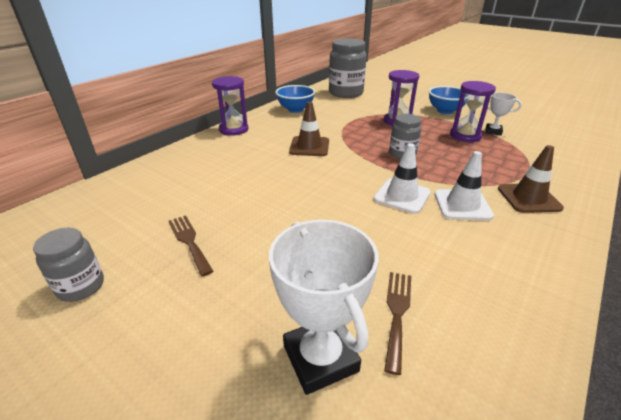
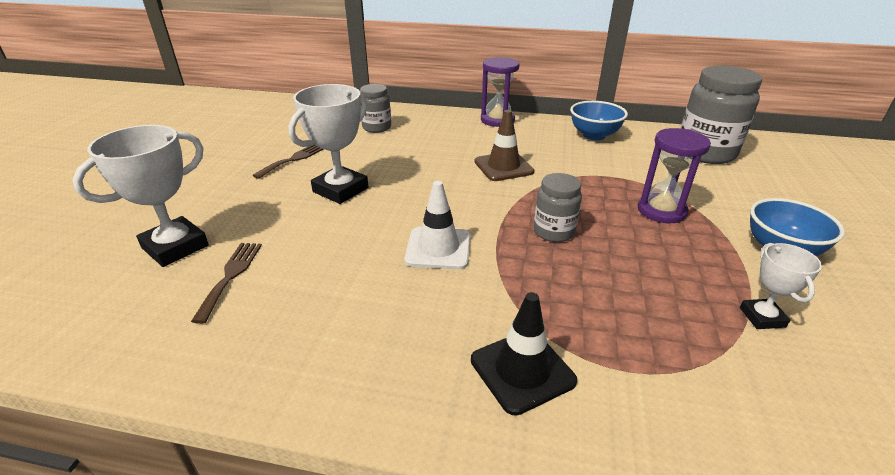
camera: 65 degrees right, 0 degrees up
(81, 287) = (232, 142): grey jar -> grey jar (376, 127)
(283, 223) = (340, 190): none -> white trophy
(397, 313) = (231, 276): brown fork -> brown fork turned 75 degrees counterclockwise
(462, 205) = (451, 300): white traffic cone -> none
(465, 136) = (693, 284): purple hourglass -> none
(528, 198) = (522, 370): brown traffic cone -> black traffic cone

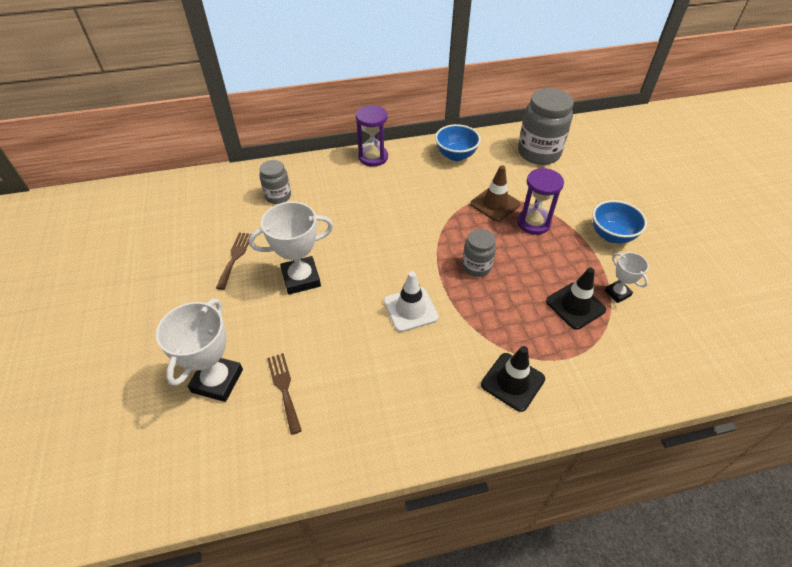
camera: 25 degrees left, 15 degrees up
(340, 190) = (301, 278): white trophy -> white trophy turned 60 degrees clockwise
(503, 167) = (408, 212): brown traffic cone -> brown traffic cone (495, 204)
(679, 311) = (575, 305): none -> black traffic cone

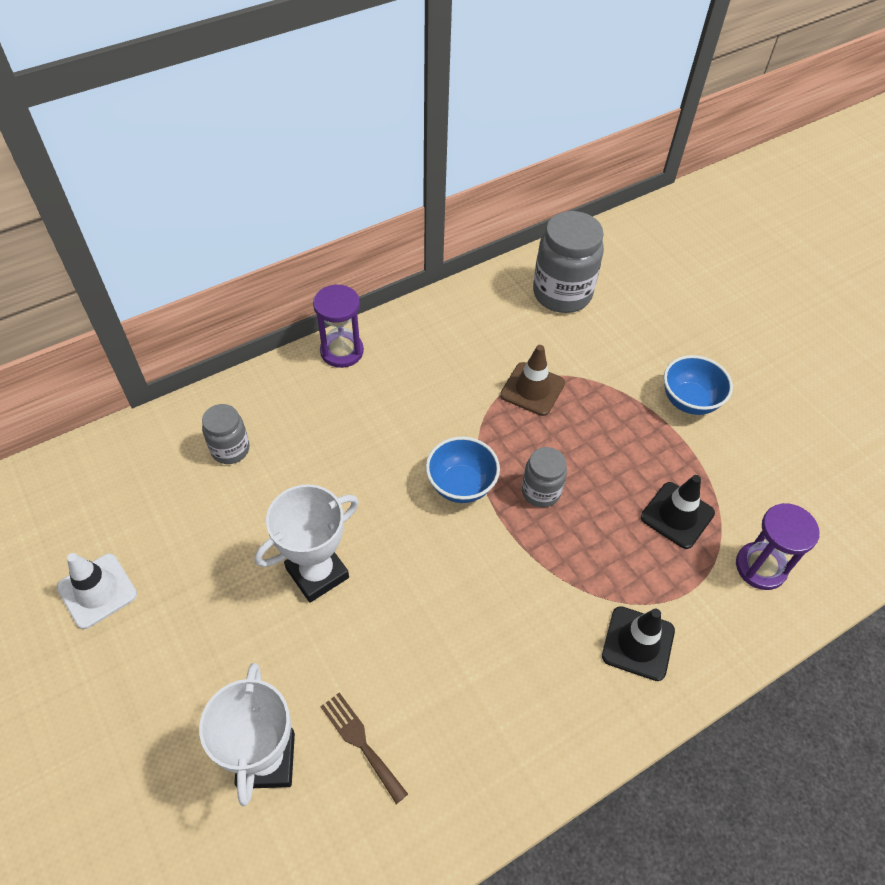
camera: 20 degrees left, 5 degrees up
(235, 257) = (209, 565): brown fork -> none
(410, 309) = (480, 578): white traffic cone -> white traffic cone (97, 591)
(455, 155) = (454, 322): blue bowl -> blue bowl (461, 485)
(533, 223) = (590, 406): purple hourglass -> purple hourglass (760, 567)
(617, 293) = (720, 483): white trophy -> none

